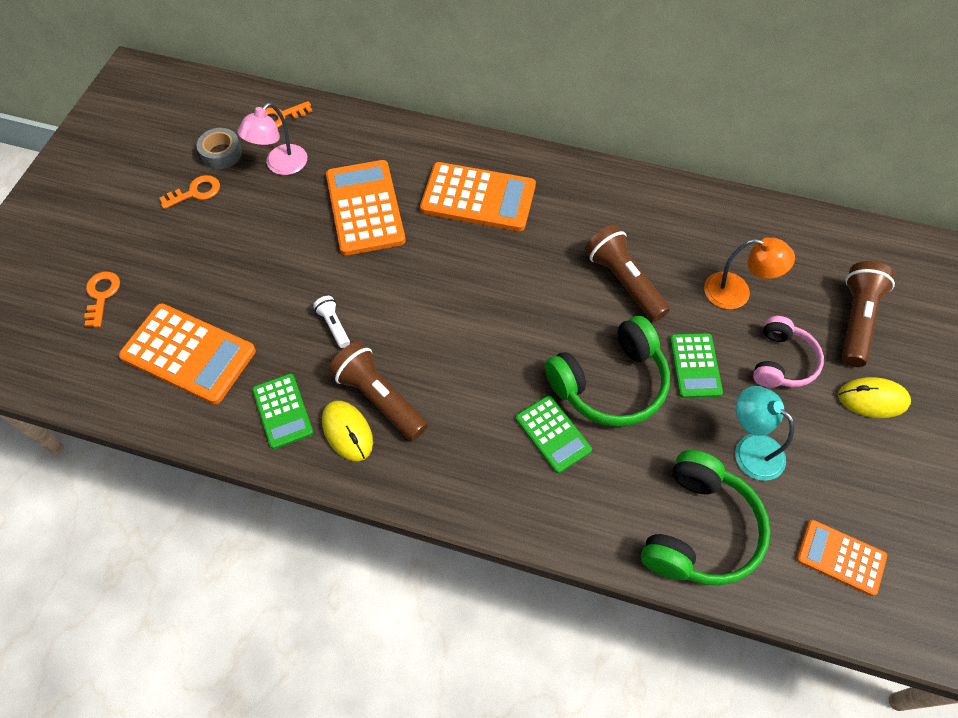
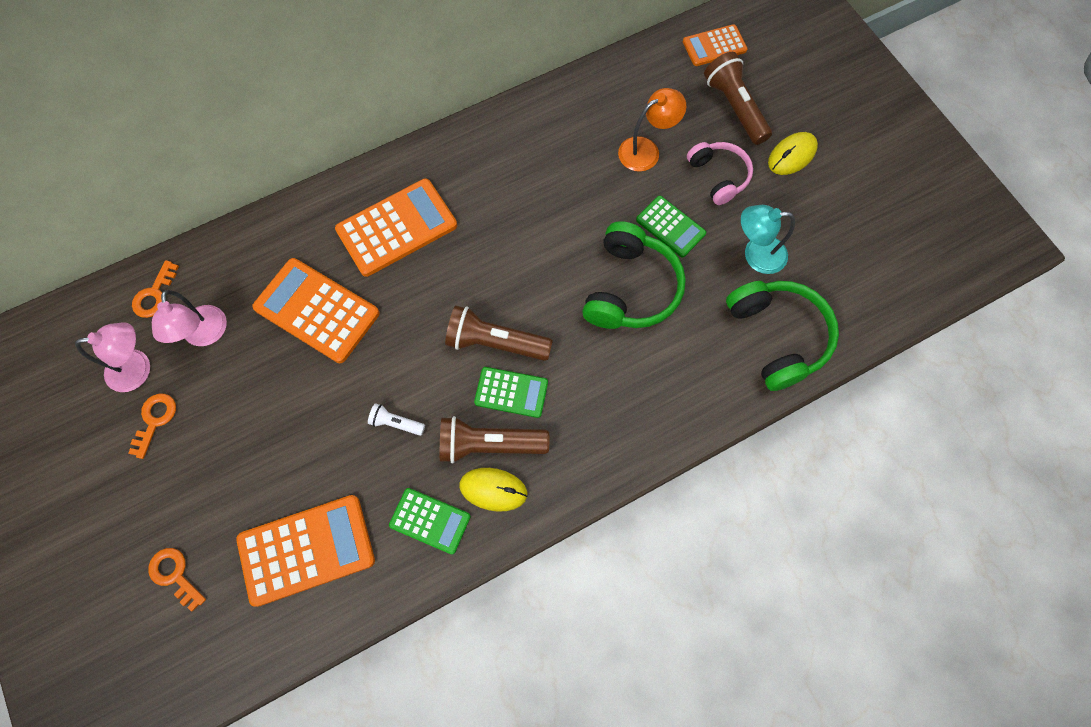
camera: 45 degrees left, 10 degrees up
(221, 153) = (138, 368): grey tape -> pink lamp
(553, 434) = (630, 358): green calculator -> green calculator (511, 392)
(623, 282) = (566, 205): brown flashlight -> brown flashlight (495, 342)
(840, 557) = (866, 278): orange calculator -> orange calculator (714, 46)

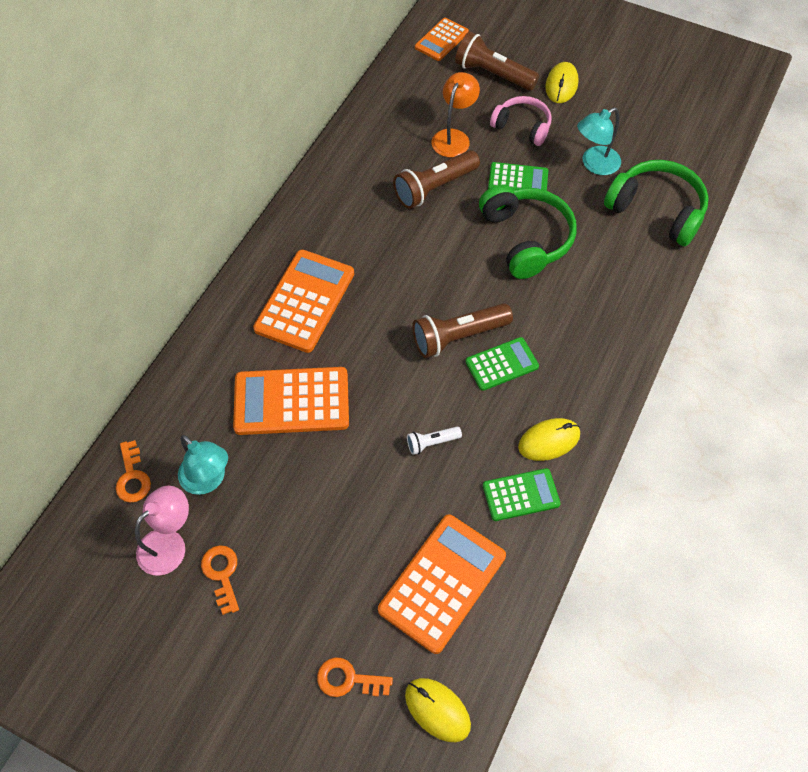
camera: 35 degrees left, 10 degrees down
(205, 335) = (208, 480): pink lamp -> turquoise lamp
(218, 651) = (437, 710): none -> yellow mouse
(489, 445) = (518, 411): brown flashlight -> brown flashlight (434, 188)

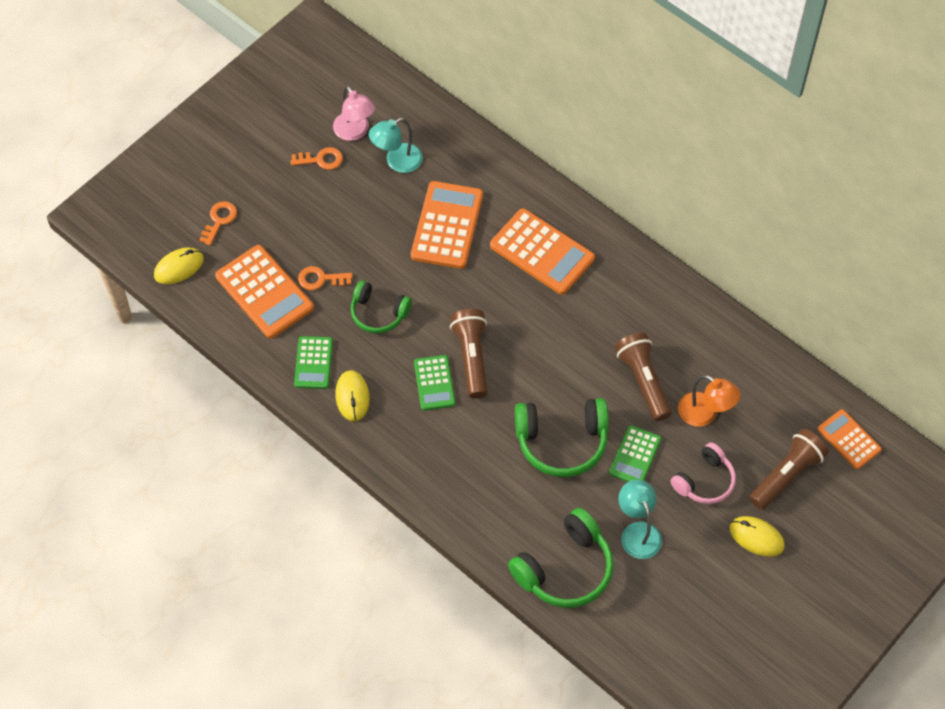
camera: 105 degrees right, 0 degrees up
(132, 477) = (415, 116): orange key -> orange key (320, 279)
(431, 443) = (378, 313): white flashlight -> green headphones

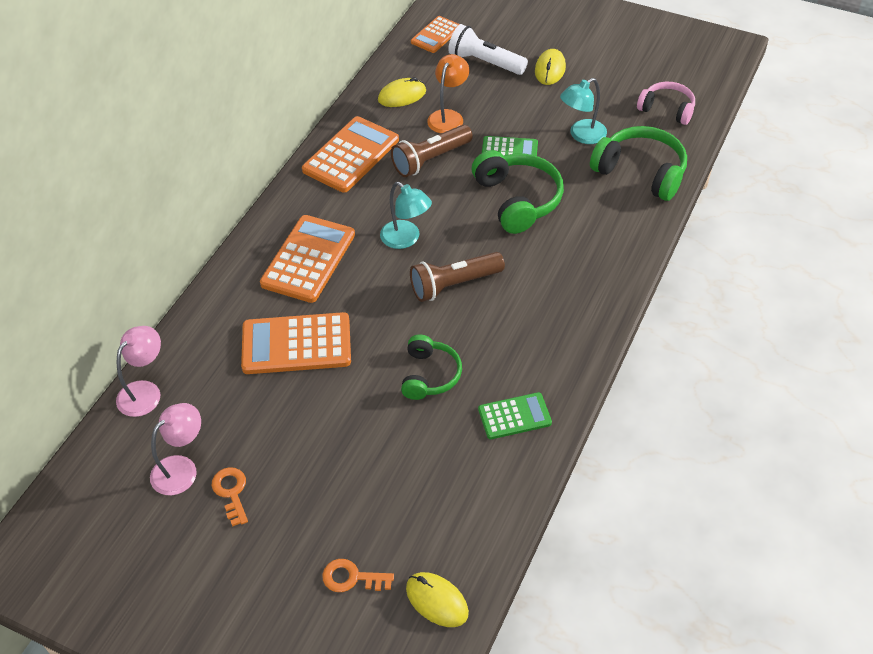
camera: 105 degrees left, 10 degrees down
(264, 292) = (440, 493): orange calculator -> orange calculator (351, 155)
(320, 279) = (404, 442): orange key -> none
(352, 397) = (540, 370): yellow mouse -> yellow mouse (402, 96)
(397, 161) = (218, 413): turquoise lamp -> turquoise lamp (406, 239)
(434, 383) = (495, 306): green calculator -> none
(437, 117) = (145, 391): none -> pink lamp
(704, 481) = (513, 106): pink headphones -> pink headphones (667, 109)
(786, 475) = (485, 62): brown flashlight -> white flashlight

